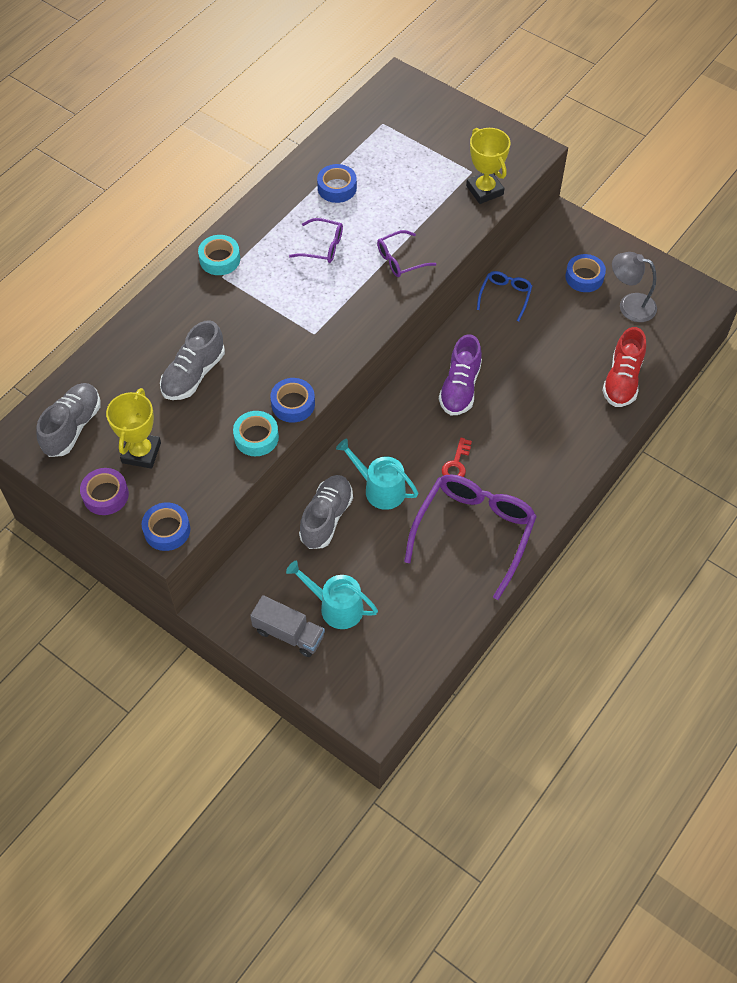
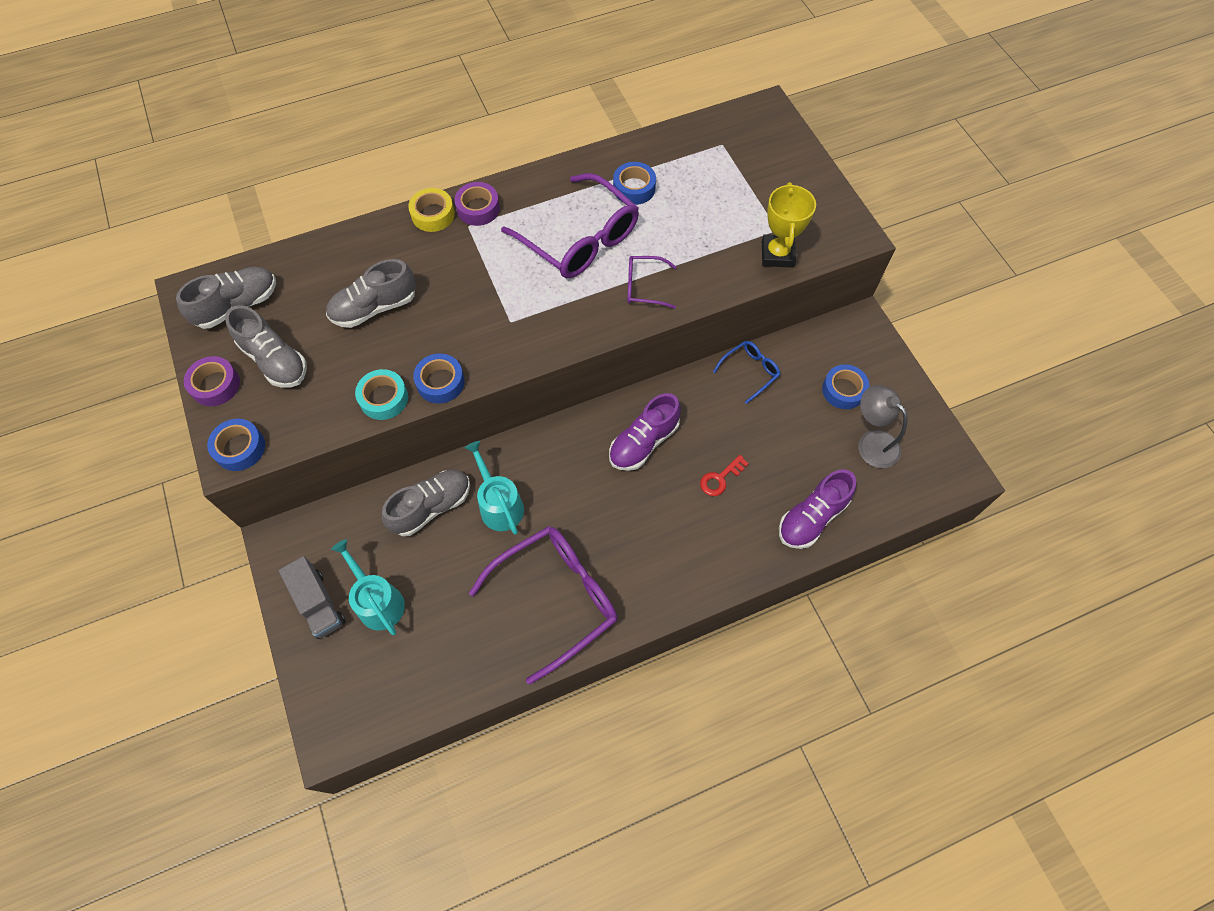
camera: 30 degrees right, 5 degrees up
(141, 453) = (275, 360): yellow trophy -> grey shoe
(185, 281) = (433, 215): none -> yellow tape
(220, 259) = (478, 208): turquoise tape -> purple tape
(322, 246) = (580, 239): purple glasses -> purple glasses, size x2.04
(456, 464) = (587, 518): red key -> red key (720, 478)
(622, 380) = (812, 517): red shoe -> purple shoe

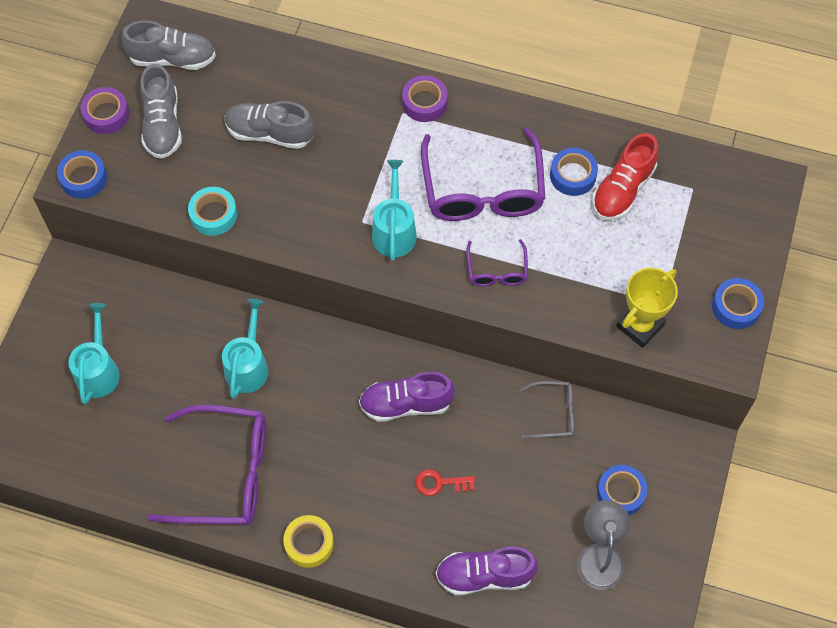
camera: 40 degrees right, 0 degrees up
(318, 603) = (57, 339): grey truck -> none
(431, 507) = (197, 328): grey shoe -> none
(433, 215) = (383, 83): yellow tape -> yellow tape (309, 543)
(440, 382) = (265, 233): blue tape -> blue tape (736, 307)
(542, 311) = (394, 231): none -> turquoise watering can
(644, 287) = (497, 271): purple glasses -> purple glasses turned 135 degrees counterclockwise
(677, 175) = (622, 190): none -> red shoe
(750, 371) = (554, 413): blue glasses -> grey glasses

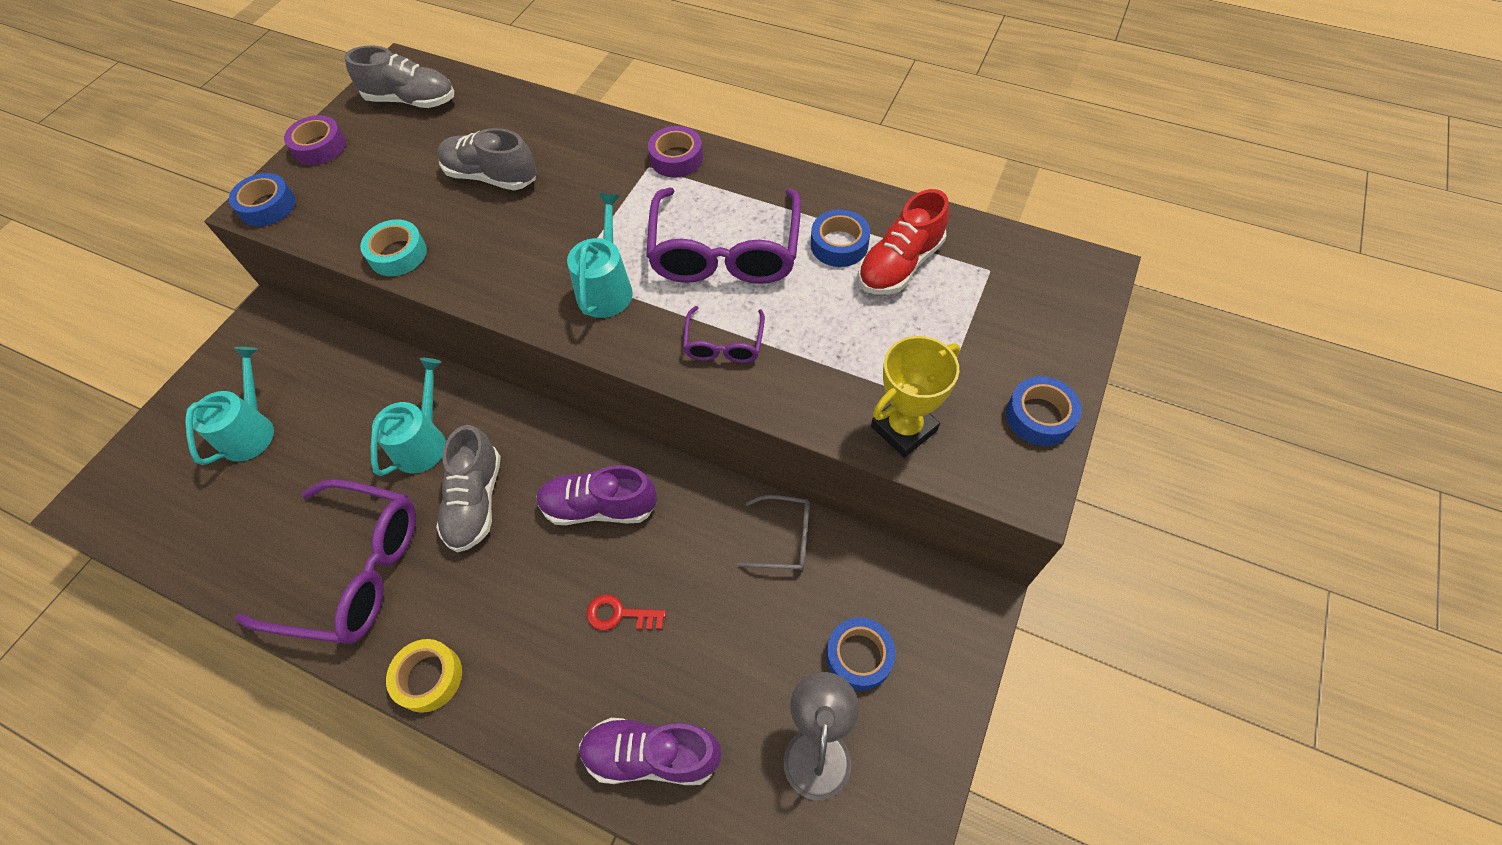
camera: 10 degrees right, 5 degrees down
(162, 125) = (376, 160): grey shoe -> grey shoe (475, 501)

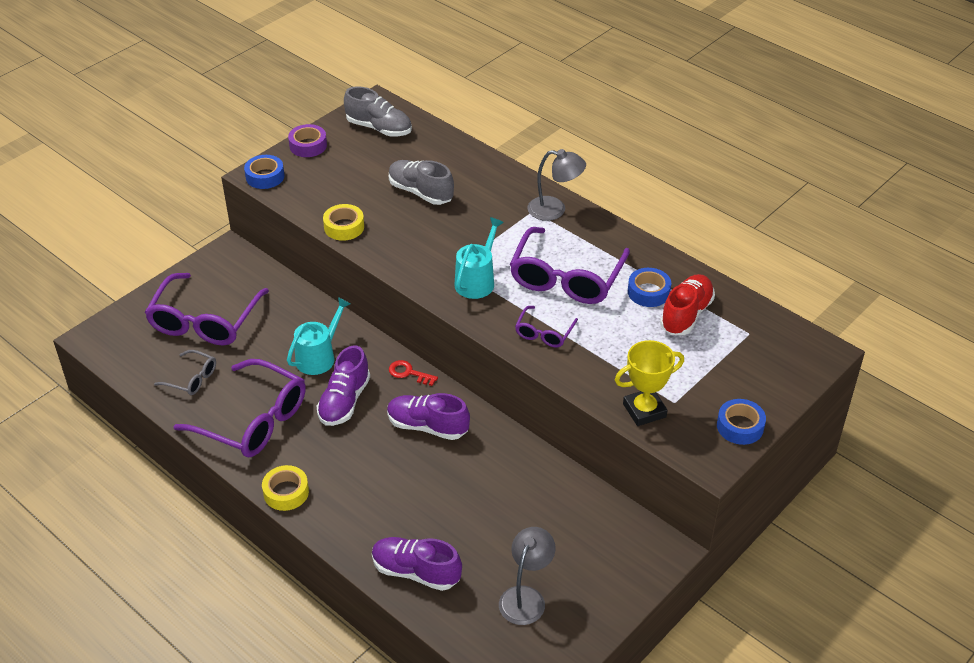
camera: 15 degrees right, 15 degrees down
(251, 431) = (205, 321): turquoise watering can -> purple glasses
(398, 254) = (344, 227): turquoise tape -> yellow tape
(475, 501) = (344, 401): grey shoe -> purple shoe
(619, 614) = (420, 491): red key -> red key (409, 373)
(676, 158) = (555, 210): purple tape -> grey lamp
(784, 538) = (549, 478): grey glasses -> grey glasses (192, 379)
(859, 656) = (573, 557): blue tape -> none
(900, 265) = (686, 315): red shoe -> red shoe turned 150 degrees clockwise

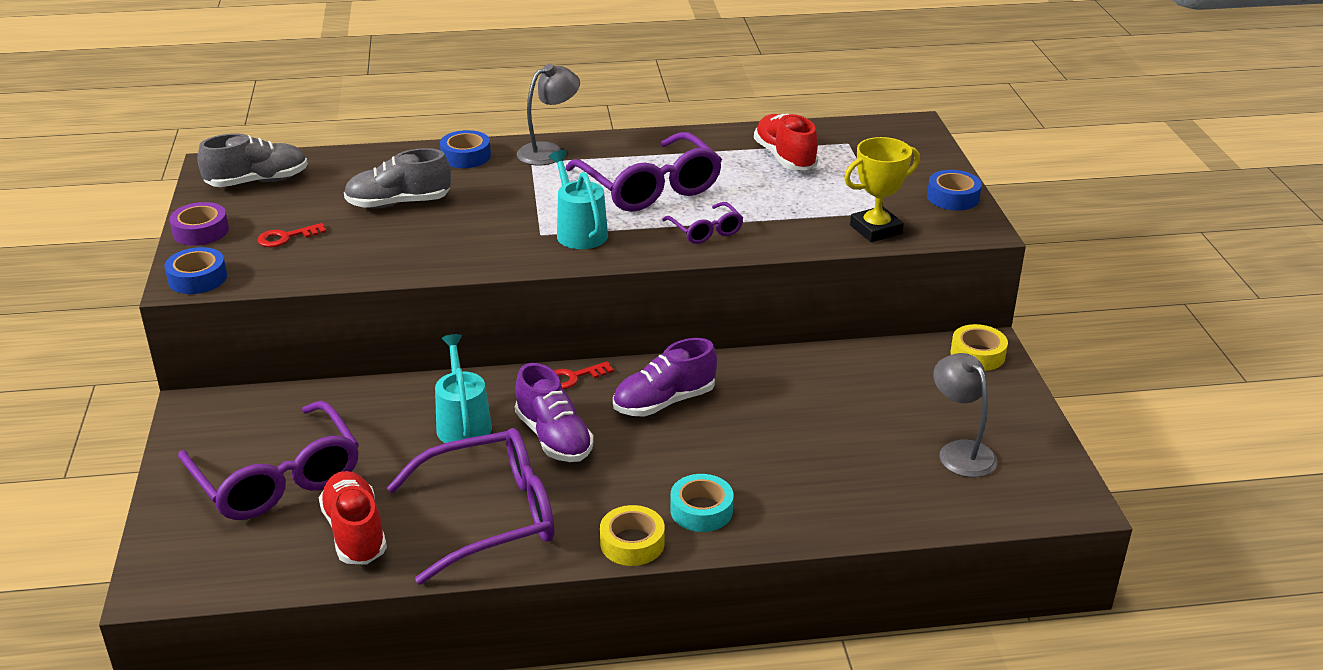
camera: 50 degrees left, 10 degrees down
(192, 379) = (355, 532): grey glasses -> red shoe
(337, 178) = (286, 237): none -> red key
(343, 505) = (701, 510): none -> turquoise tape
(344, 227) = (370, 267): yellow tape -> yellow tape (977, 354)
(416, 572) = (852, 505): purple shoe -> none
(644, 410) = (876, 229): yellow trophy -> yellow trophy turned 45 degrees clockwise
(648, 292) = (730, 160): blue tape -> blue tape (466, 156)

